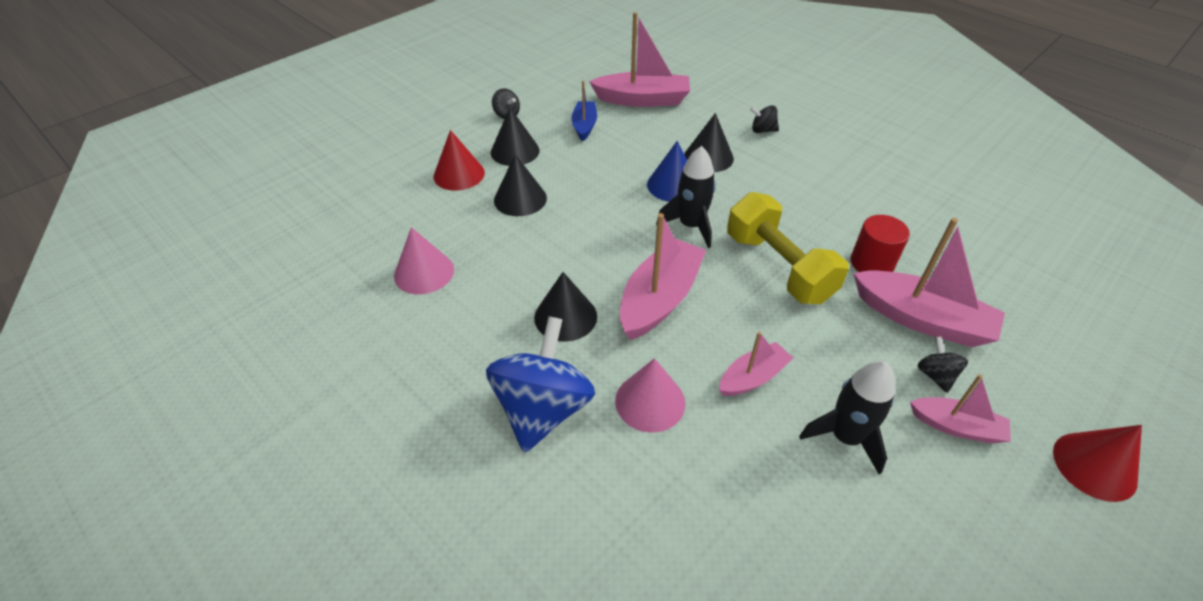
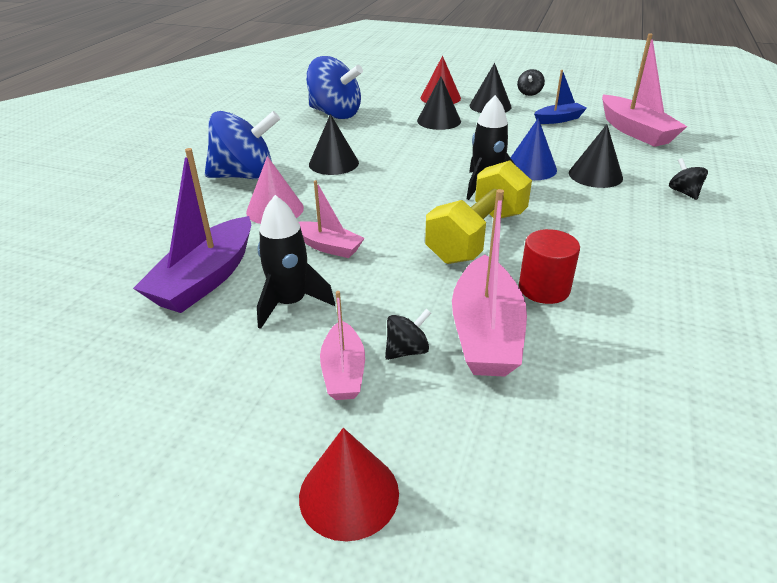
camera: 65 degrees right, 10 degrees down
(424, 272) = (335, 114): pink cone -> blue spinning top
(659, 299) = (383, 191): pink boat -> none
(776, 503) = (205, 279): none -> purple boat

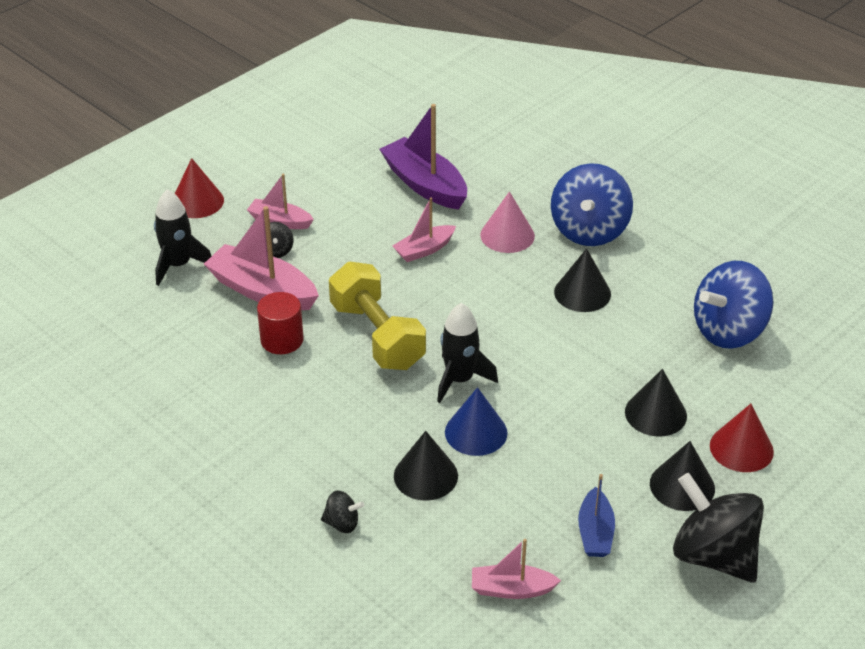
camera: 115 degrees right, 5 degrees up
(290, 303) = (365, 215): black rocket -> black rocket (178, 265)
(529, 93) = (713, 555): black spinning top -> black spinning top, size x2.27
(635, 131) = (511, 589): pink boat -> pink boat, size x0.58

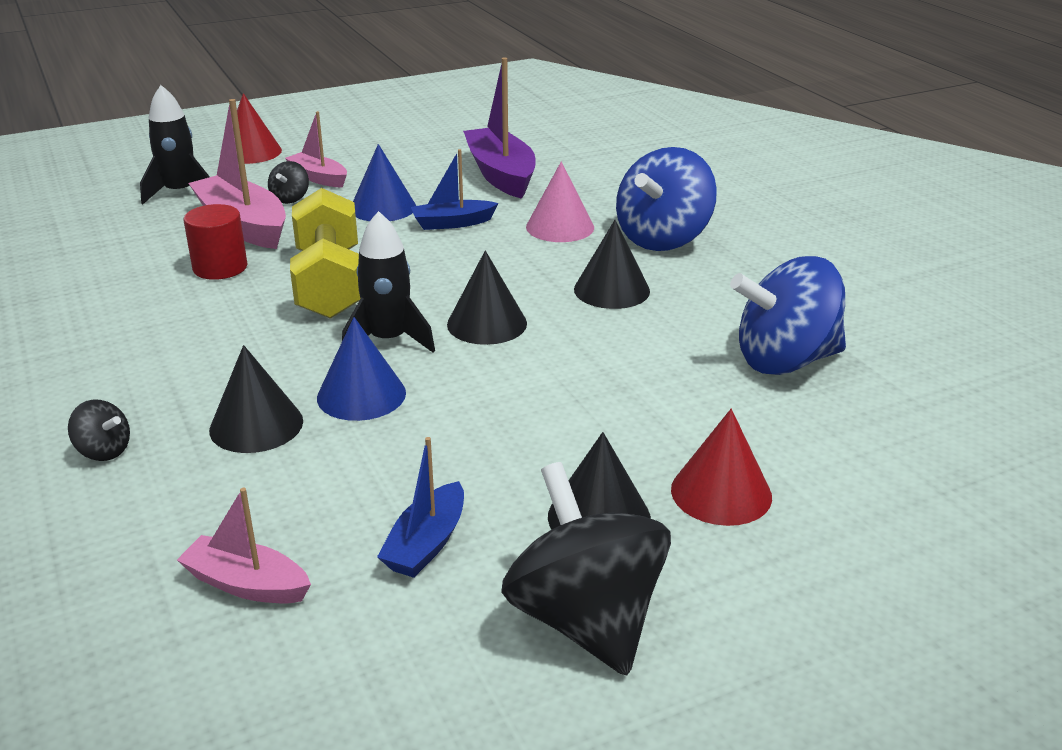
camera: 20 degrees right, 10 degrees down
(358, 244) = (383, 208): none -> blue cone
(424, 250) = (452, 223): pink boat -> blue boat
(655, 413) = (620, 426): black cone -> black cone (487, 323)

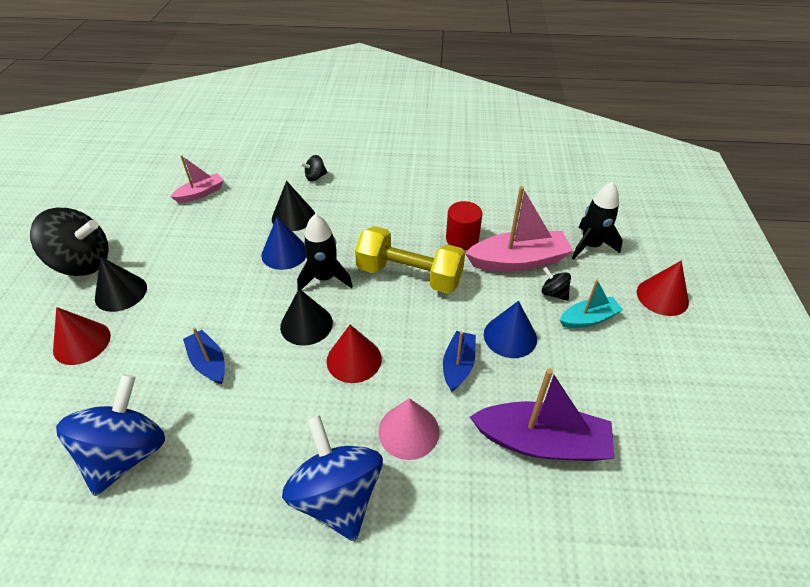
camera: 120 degrees right, 15 degrees up
(318, 178) = (588, 319): pink boat -> turquoise boat
(426, 544) = (168, 239): blue boat -> blue boat (208, 362)
(507, 277) = (354, 359): none -> red cone
(611, 290) = (291, 409): black cone -> none

